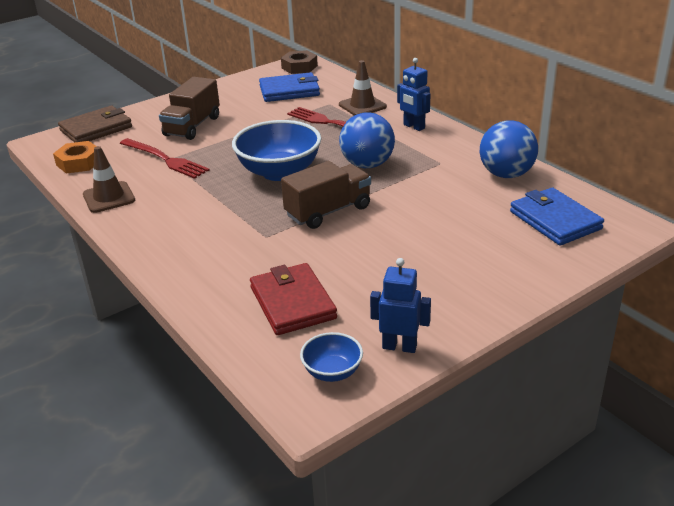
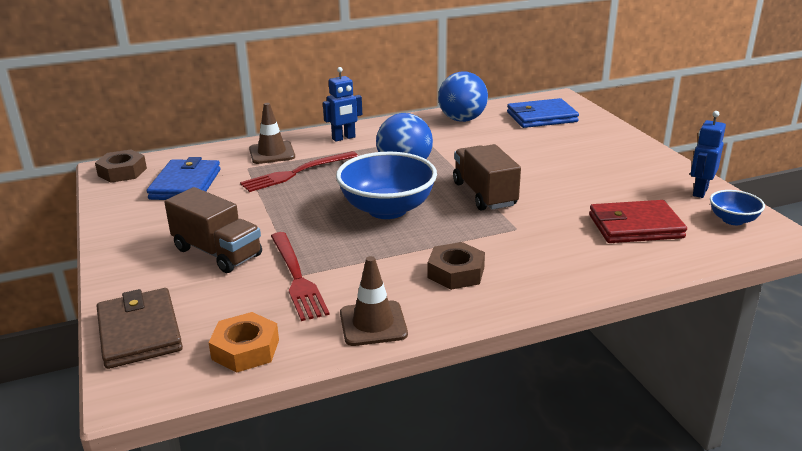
camera: 75 degrees left, 5 degrees down
(165, 159) = (296, 277): red fork -> red fork turned 105 degrees clockwise
(182, 218) = (456, 273): none -> brown nut

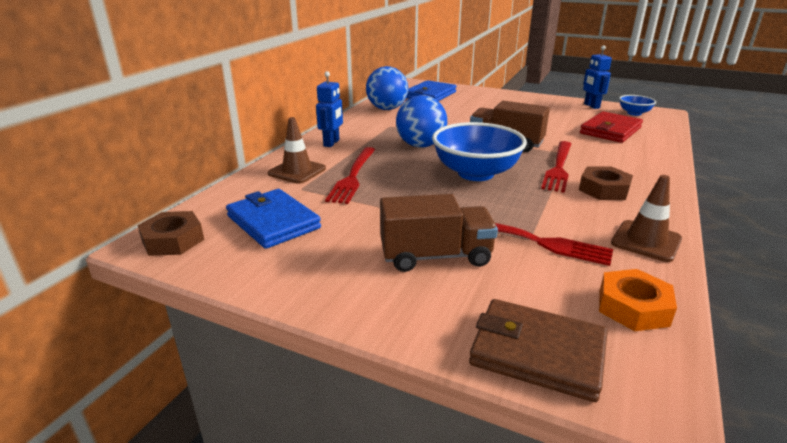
camera: 45 degrees left, 0 degrees up
(471, 236) = (558, 167): none -> red fork

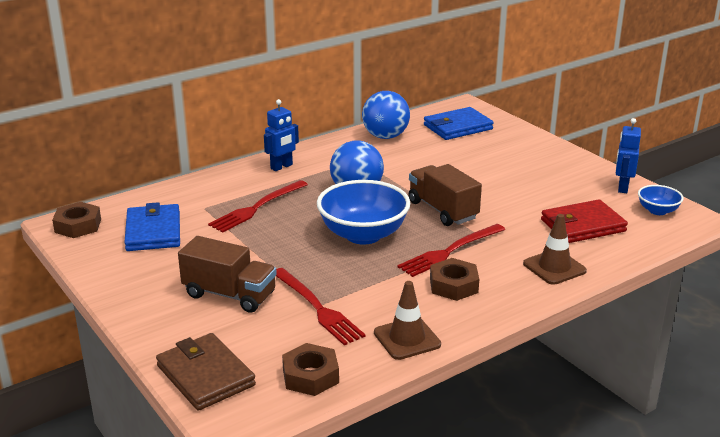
camera: 30 degrees right, 0 degrees up
(297, 171) = (219, 190): brown traffic cone -> brown traffic cone (554, 267)
(633, 307) = (310, 376): orange nut -> brown nut

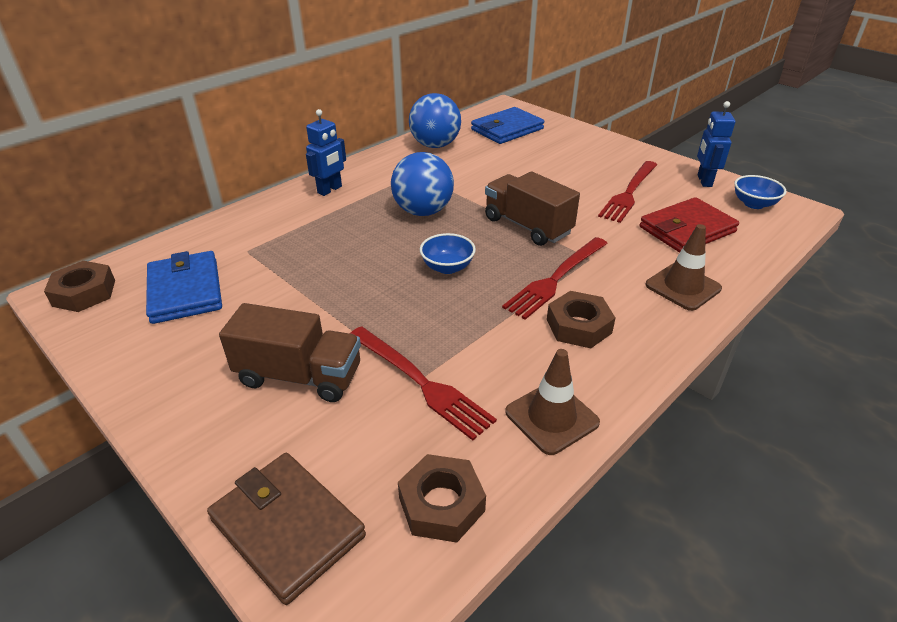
camera: 10 degrees left, 10 degrees up
(257, 207) = (311, 244): red fork -> red fork (629, 193)
(363, 235) = (447, 267): blue bowl -> blue bowl, size x0.50

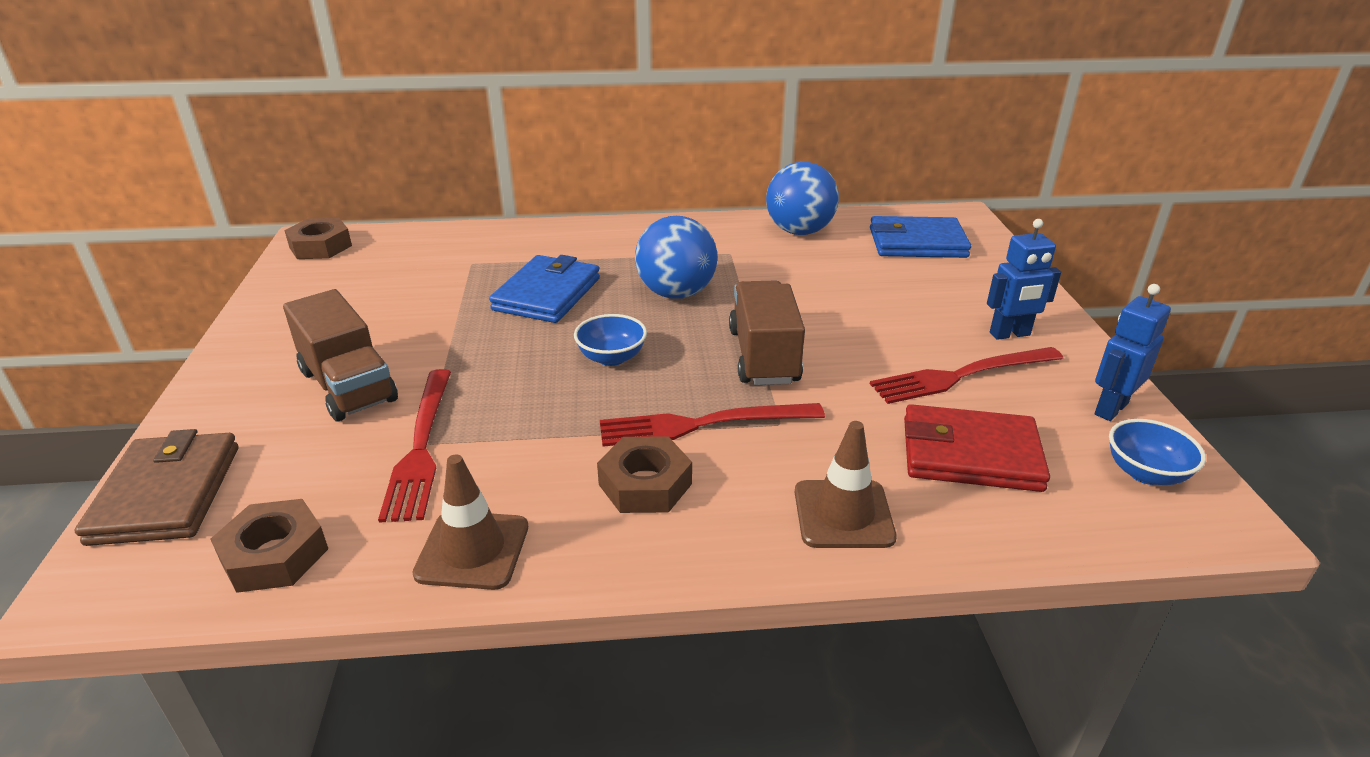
camera: 40 degrees right, 5 degrees down
(185, 291) = (381, 276): blue wallet -> blue wallet (547, 294)
(330, 190) = (622, 237): blue robot -> blue robot (1010, 334)

